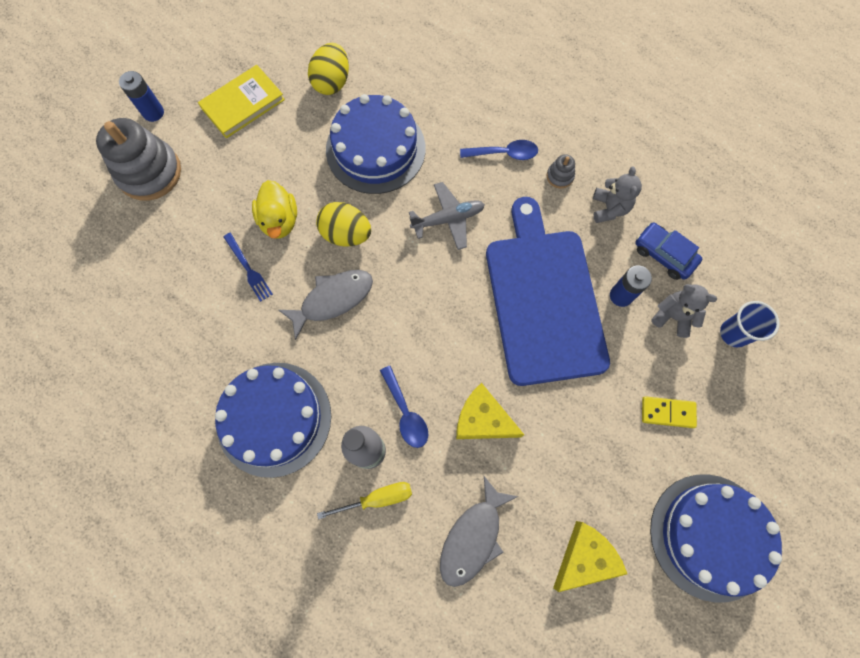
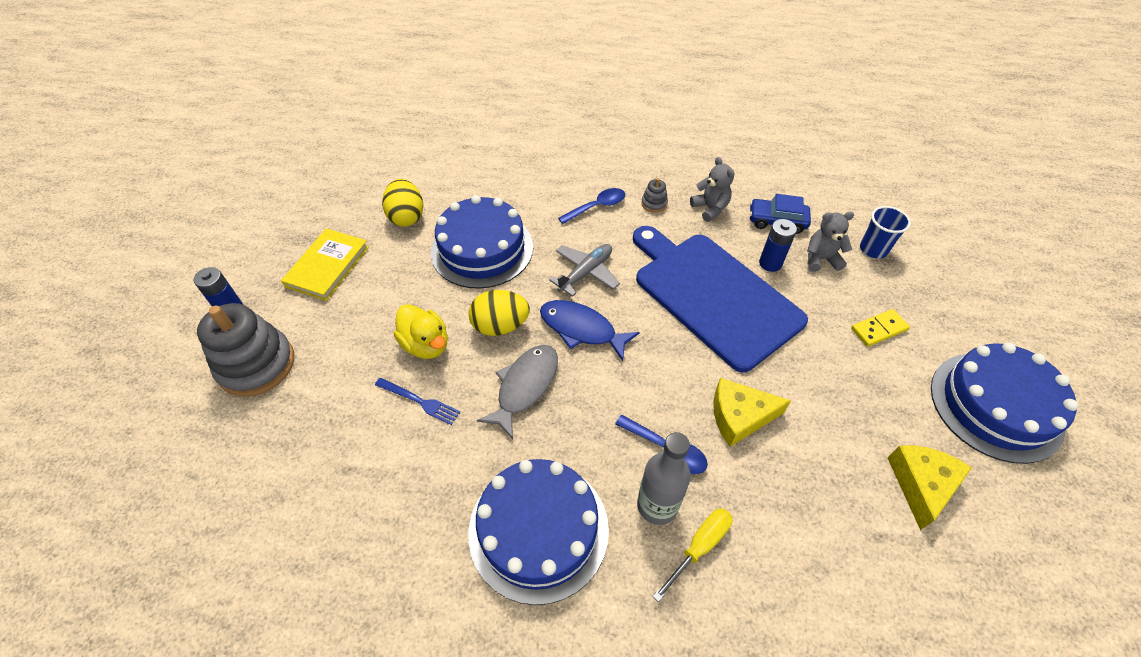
camera: 30 degrees left, 20 degrees down
(409, 272) = (582, 329): none -> blue fish
(473, 537) = (815, 527): grey fish -> none

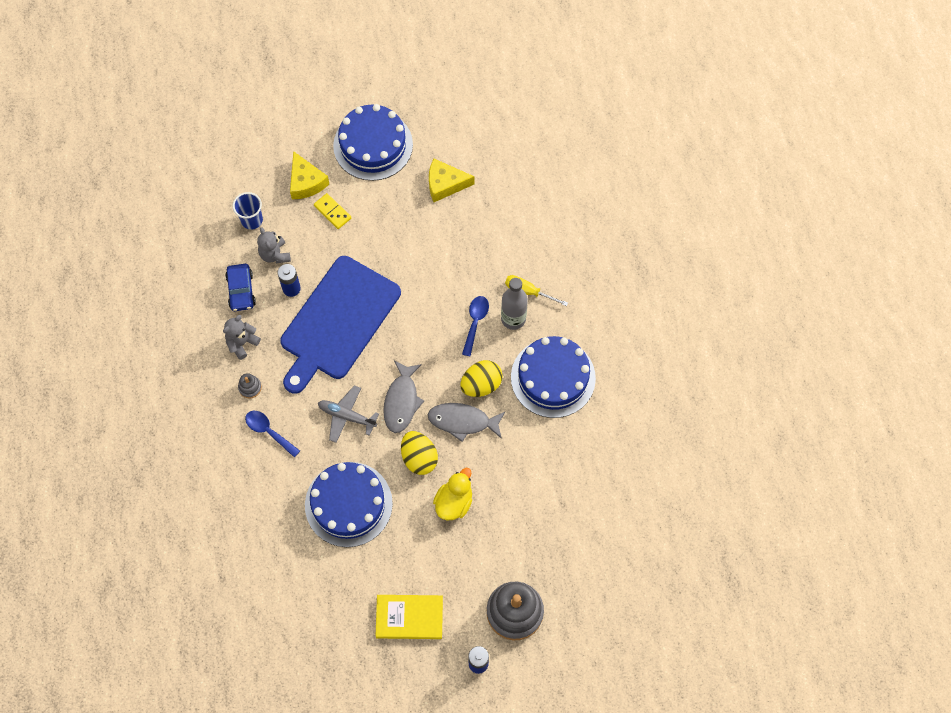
camera: 110 degrees left, 15 degrees up
(407, 217) = (333, 583): yellow egg -> yellow egg (481, 385)
(420, 401) = (499, 484): blue fork -> none
(582, 329) = (401, 401): blue fish -> grey fish
(739, 416) = (436, 286): yellow cheese -> yellow cheese (306, 182)

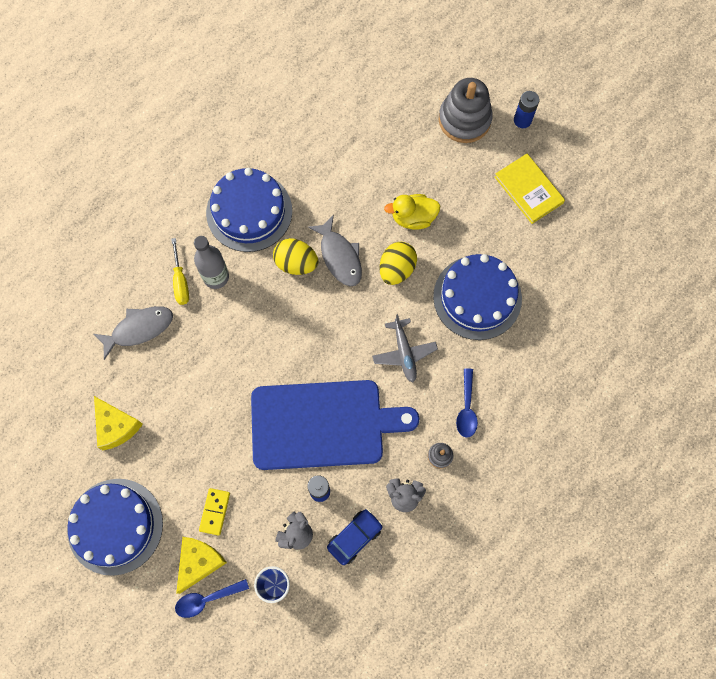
camera: 125 degrees left, 5 degrees up
(401, 401) = (357, 317): grey fish -> grey fish (139, 329)
(475, 322) = (241, 306): blue spoon -> blue spoon (207, 599)

